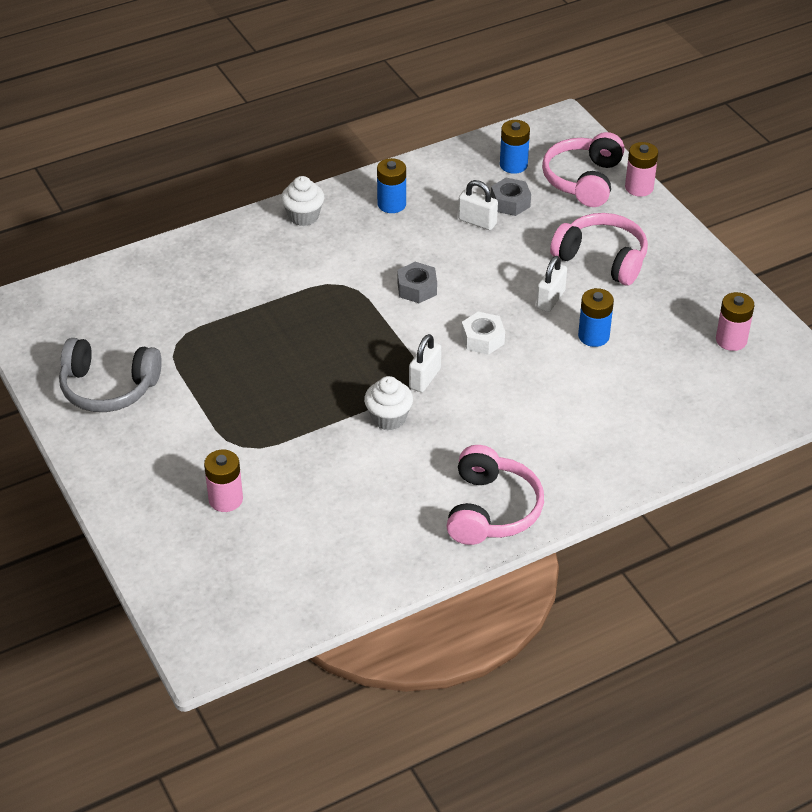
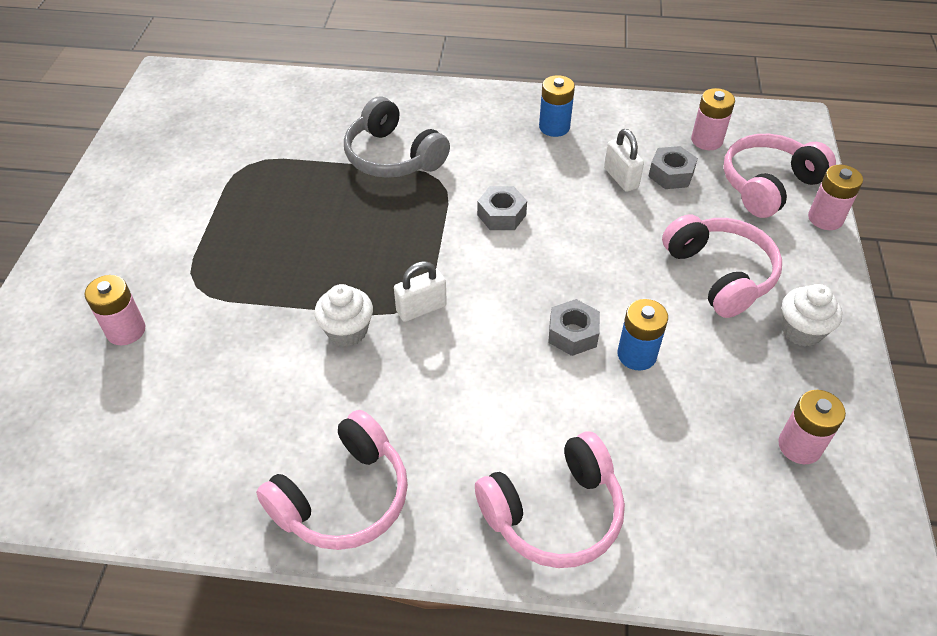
camera: 35 degrees right, 5 degrees up
(108, 387) = (156, 175): grey headphones -> grey headphones (393, 156)
(303, 216) = (466, 104): white cupcake -> white cupcake (801, 331)
(482, 339) = (516, 297): white nut -> none
(513, 165) = (706, 140): blue battery -> pink battery
(541, 343) = (573, 334): none -> grey nut
(550, 299) = (625, 290): white padlock -> none
(624, 449) = (554, 513): none -> pink headphones

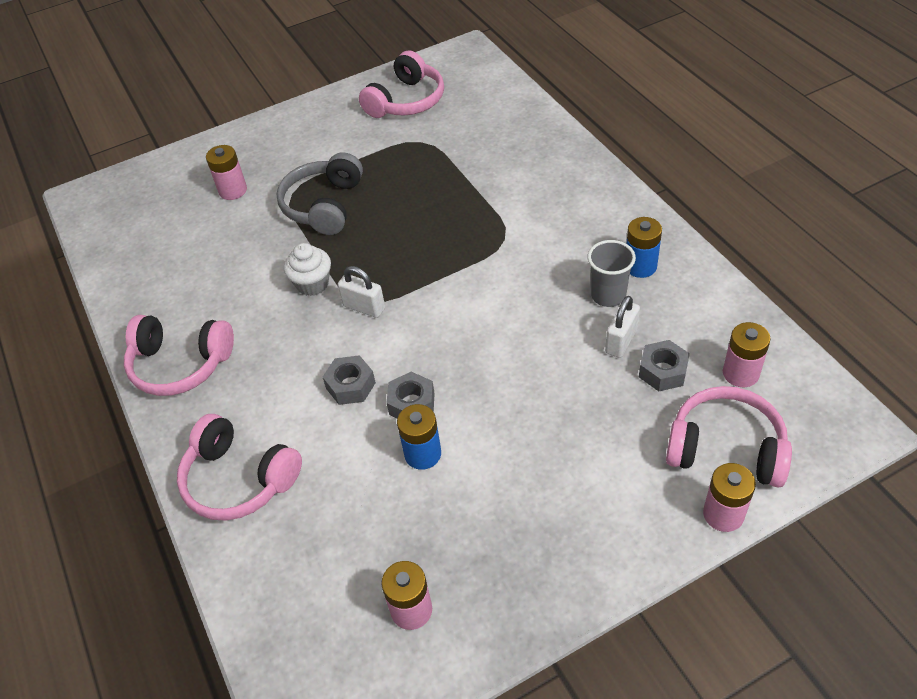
camera: 60 degrees right, 0 degrees up
(393, 156) = (503, 201): grey headphones -> grey headphones (324, 205)
(501, 215) = (500, 294): grey nut -> grey nut (350, 385)
(567, 159) = (608, 295): none -> grey cup
(720, 274) = (565, 466): pink headphones -> pink headphones (406, 101)
(801, 331) = (548, 557): white cupcake -> none

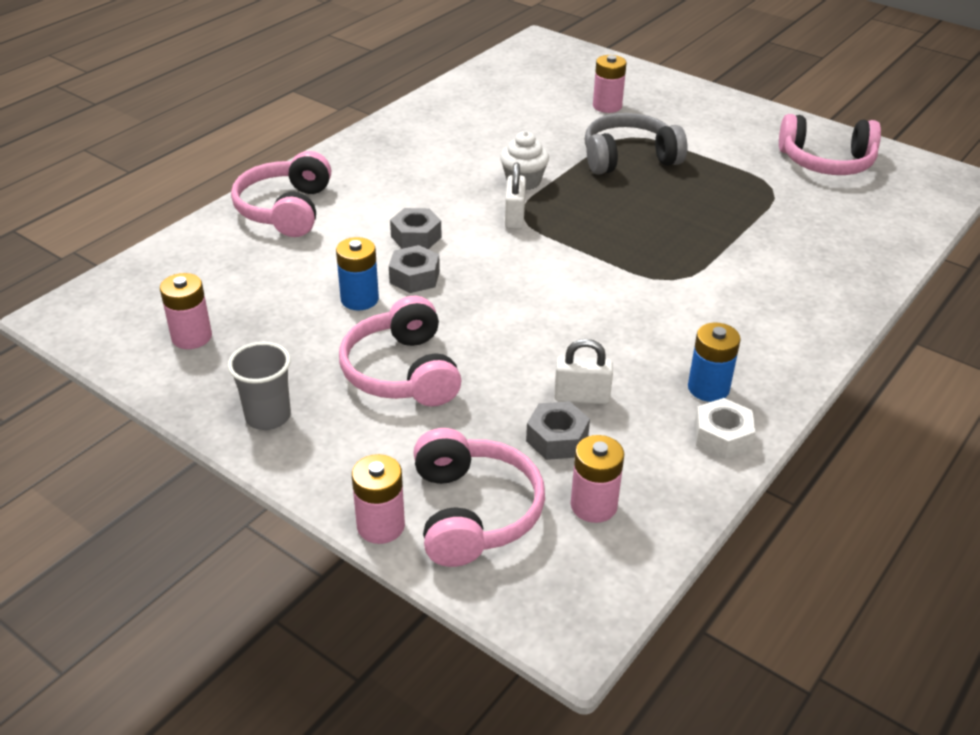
camera: 60 degrees right, 10 degrees down
(180, 364) = (388, 145): pink headphones -> pink headphones (402, 372)
(608, 295) = (643, 373): grey cup -> grey cup (268, 416)
(694, 278) = (722, 437): none -> white nut

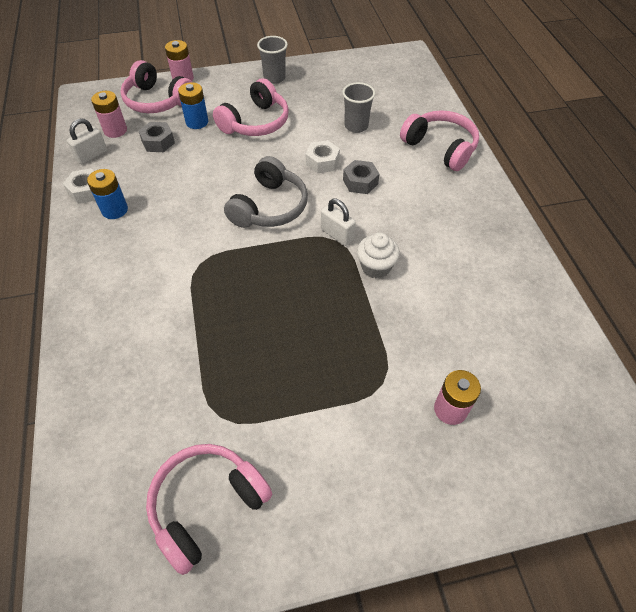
camera: 130 degrees right, 15 degrees up
(191, 337) = (352, 79): pink battery -> none
(310, 284) = (356, 126): none -> grey cup
(359, 299) = (325, 135): blue battery -> blue battery (197, 122)
(402, 372) = (255, 122): pink headphones -> pink headphones turned 105 degrees clockwise
(414, 277) = (322, 162): grey nut -> white nut
(581, 397) = (169, 164): white padlock -> white padlock (92, 155)
(628, 158) = (351, 353): grey headphones -> grey headphones (269, 207)

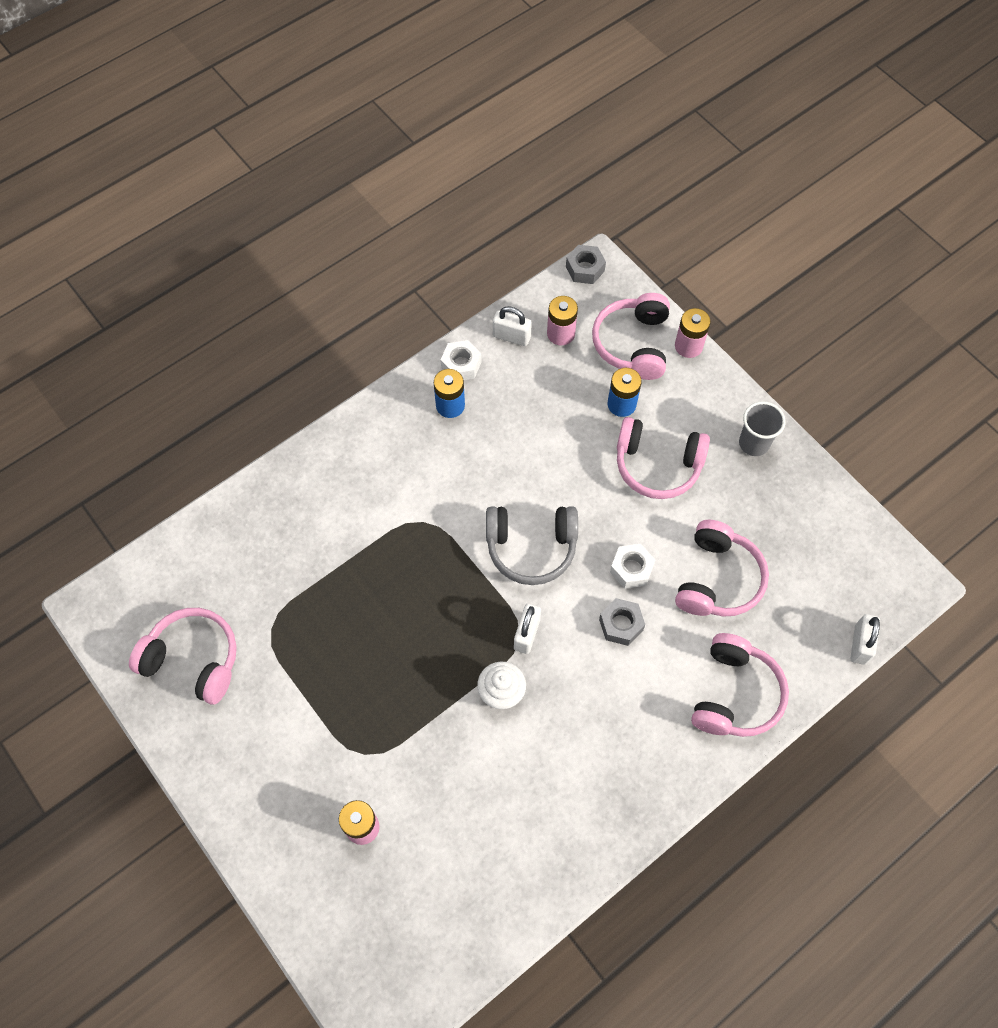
camera: 65 degrees right, 10 degrees up
(158, 142) = (567, 385): grey nut -> grey nut (585, 269)
(356, 126) = (717, 579): grey cup -> pink headphones
(435, 86) = (860, 644): none -> white padlock

